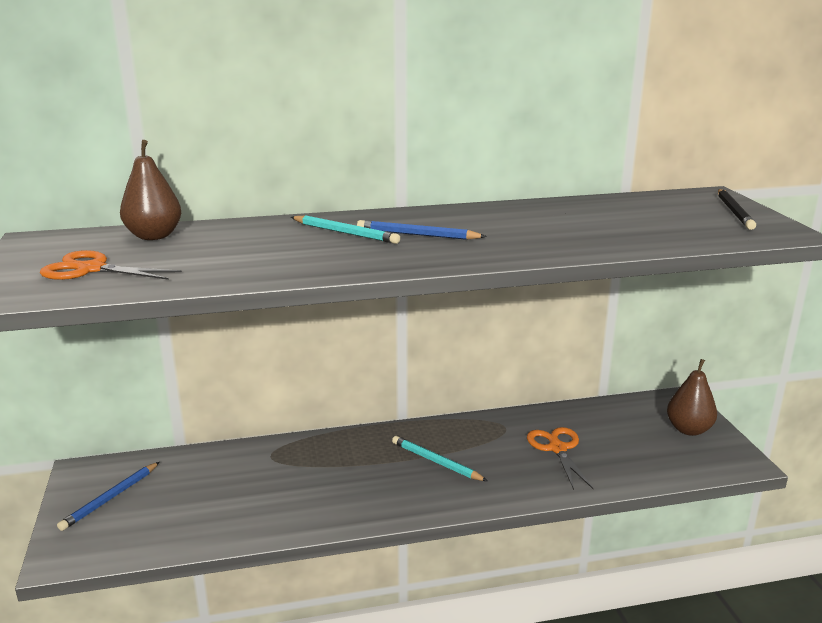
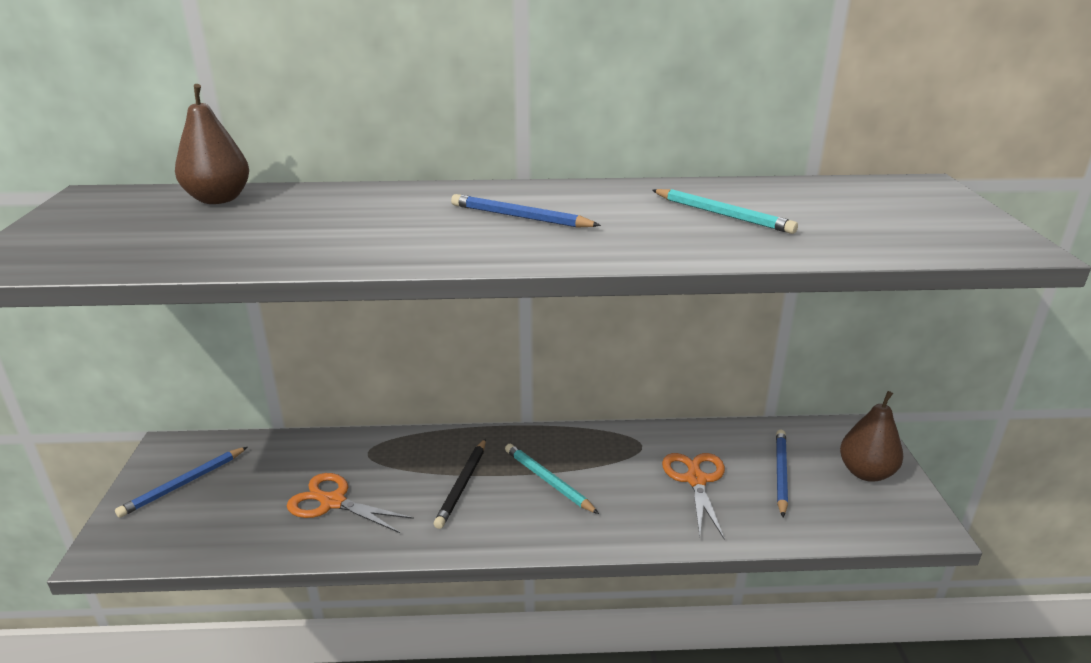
camera: 10 degrees right, 5 degrees up
(91, 269) = (119, 237): orange scissors -> orange scissors (333, 502)
(345, 233) = (436, 209): turquoise pencil -> turquoise pencil (722, 214)
(623, 437) = (780, 473): none -> blue pencil
(734, 211) = (947, 210): black pencil -> black pencil (462, 485)

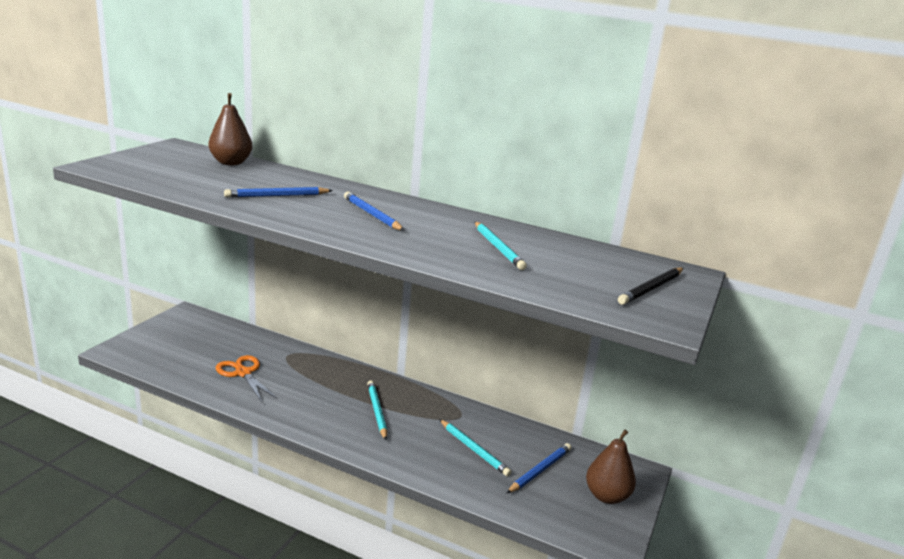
camera: 25 degrees right, 5 degrees down
(183, 484) = (177, 334): blue pencil -> blue pencil (277, 196)
(462, 485) = (323, 393): black pencil -> black pencil (651, 288)
(696, 480) = (474, 449): orange scissors -> turquoise pencil

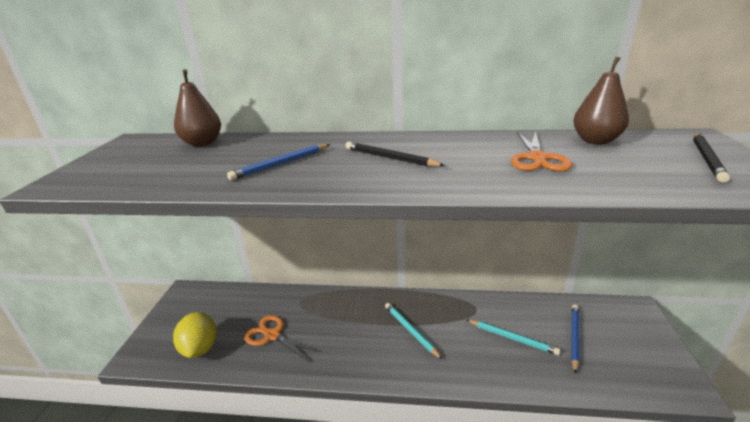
camera: 15 degrees left, 5 degrees up
(173, 362) = (200, 348): none -> yellow lemon
(372, 214) = (390, 158): blue pencil -> black pencil
(498, 248) = (537, 158): turquoise pencil -> orange scissors
(607, 496) = (639, 342): brown pear -> brown pear (595, 141)

